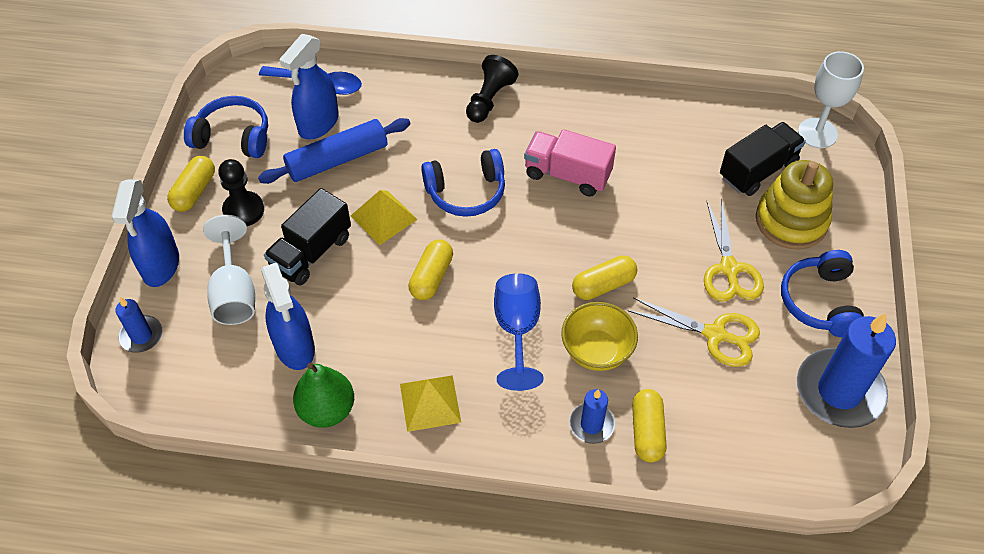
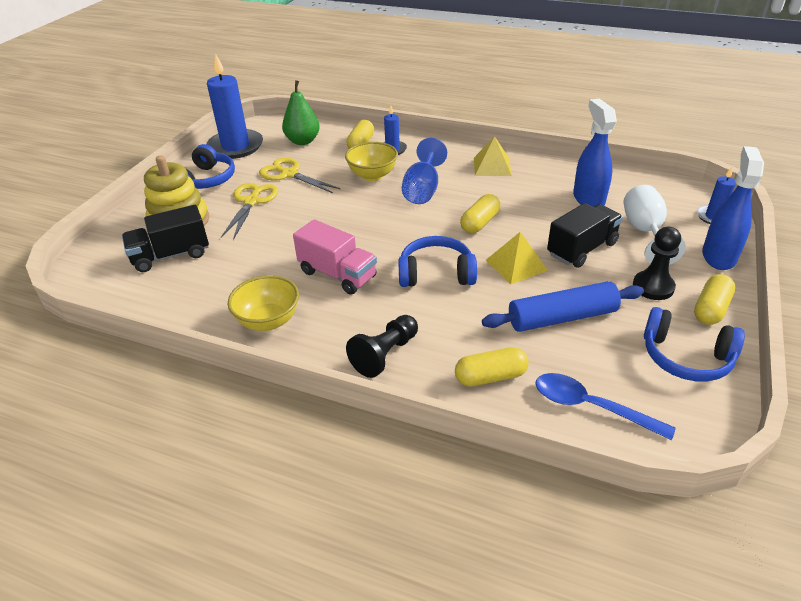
camera: 165 degrees left, 15 degrees down
(318, 124) = (586, 357): blue spray bottle -> none
(327, 410) = (562, 170): green pear -> green pear (303, 141)
(603, 285) = (349, 204): yellow capsule -> yellow capsule (490, 376)
(606, 113) = (268, 321): none -> yellow bowl
(817, 133) = (90, 275): white goblet -> none

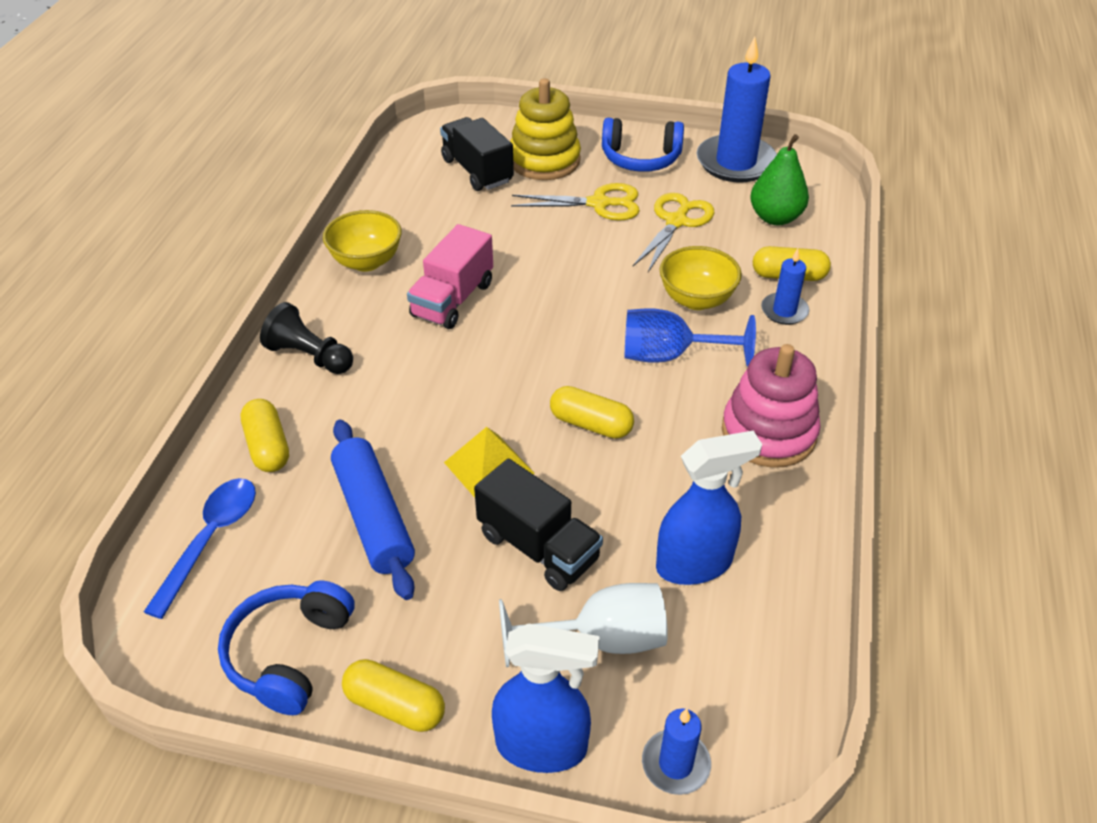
camera: 80 degrees right, 5 degrees up
(436, 273) = (462, 386): blue headphones -> none
(492, 166) = (768, 433): yellow pyramid -> pink stacking toy
(653, 287) = (447, 633): black pawn -> none

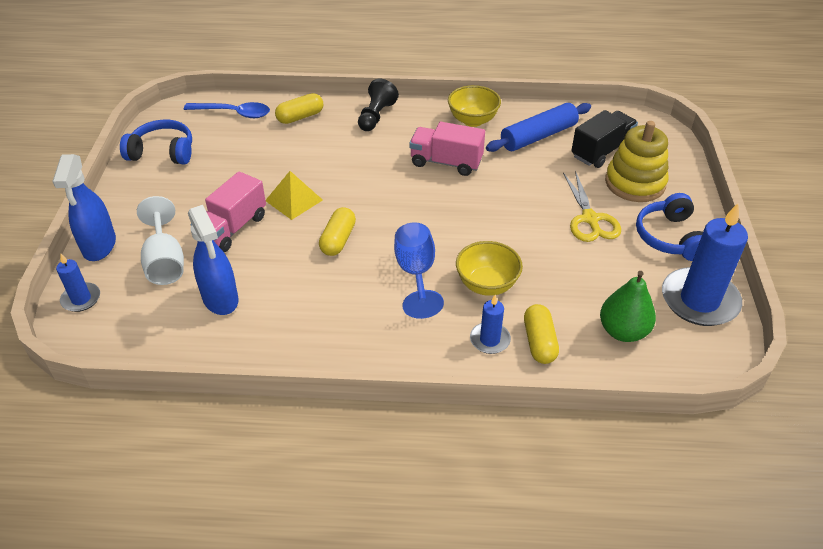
camera: 80 degrees right, 0 degrees up
(374, 517) = (252, 163): blue rolling pin -> blue rolling pin (538, 136)
(395, 706) = (129, 191): yellow capsule -> none
(538, 547) = (232, 228): black truck -> pink truck
(676, 221) = (586, 266): yellow scissors -> none
(768, 433) = (344, 333): pink stacking toy -> none

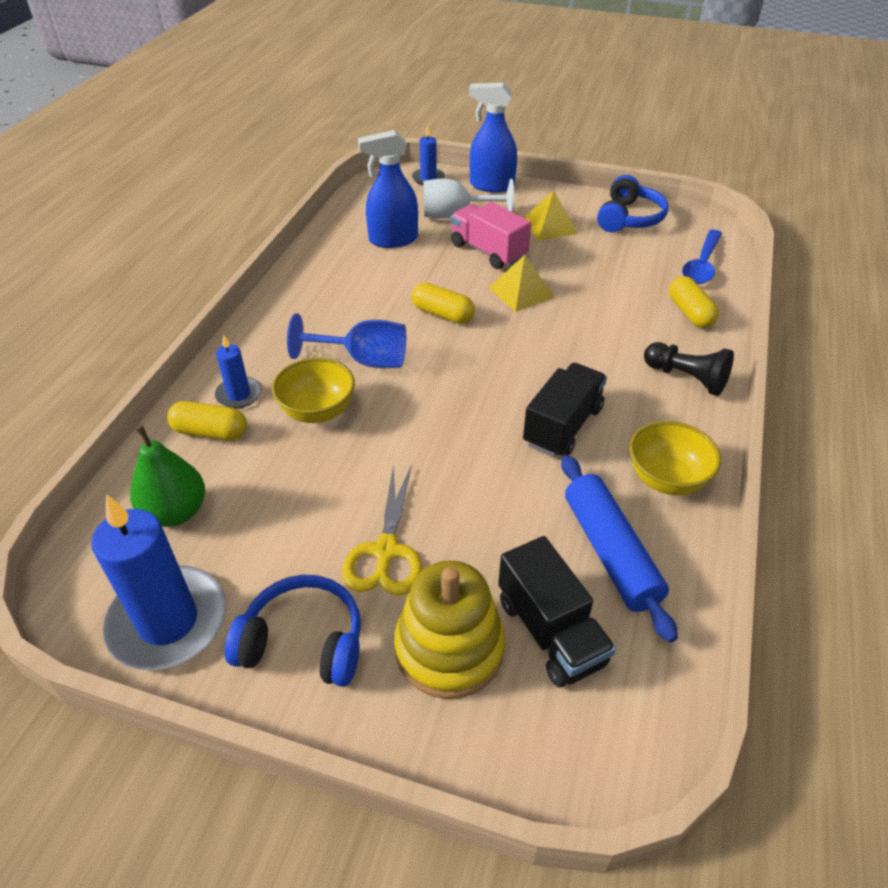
camera: 105 degrees right, 0 degrees up
(181, 196) = (549, 226): none -> yellow pyramid
(446, 162) = (563, 426): pink truck -> black truck
(590, 219) = (386, 551): yellow scissors -> yellow scissors turned 90 degrees counterclockwise

